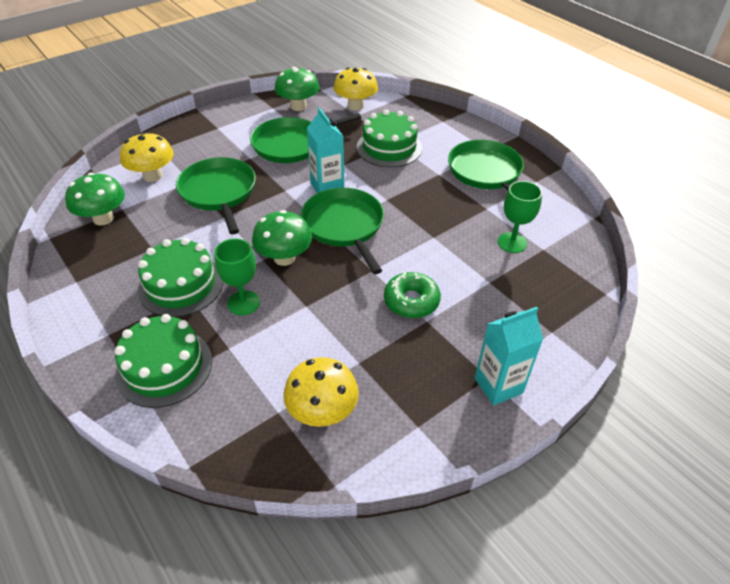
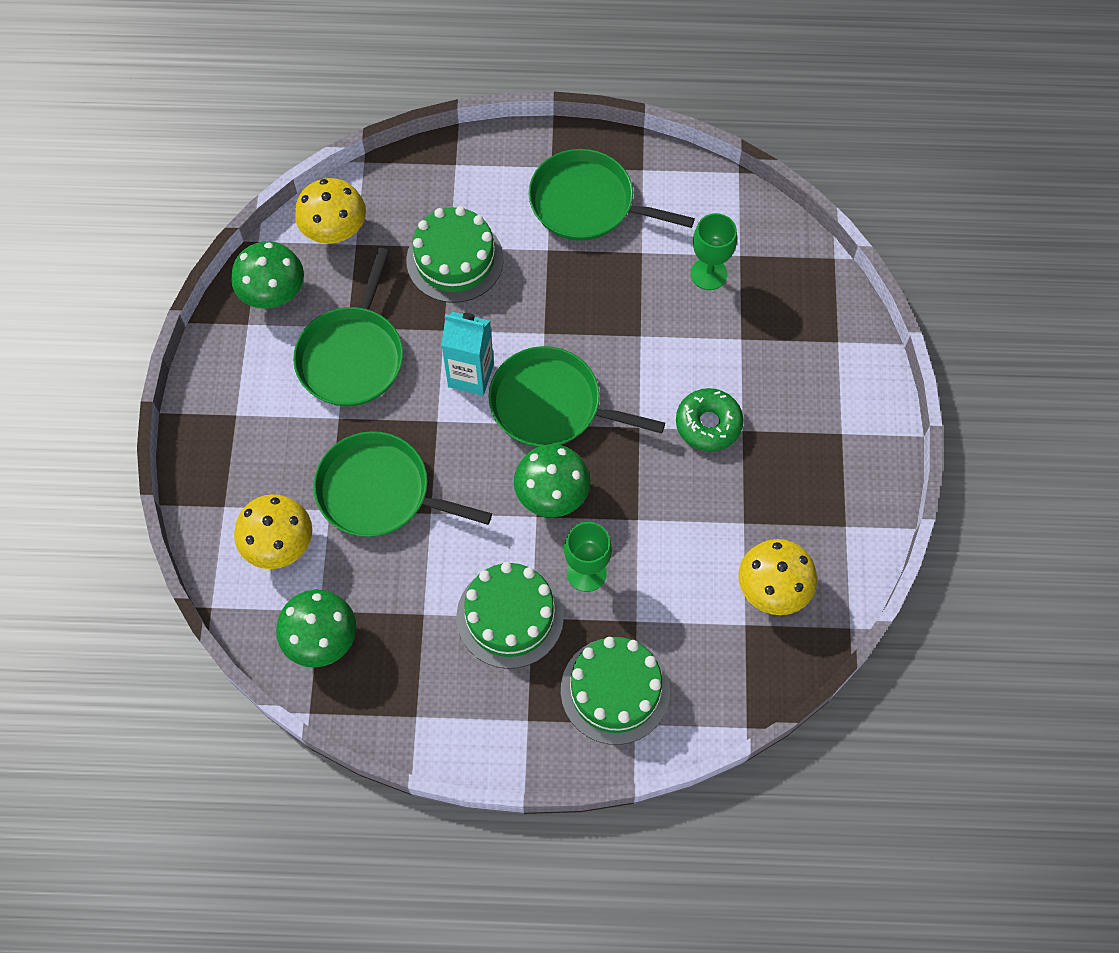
camera: 50 degrees left, 20 degrees up
(498, 385) = (856, 433): turquoise carton -> none

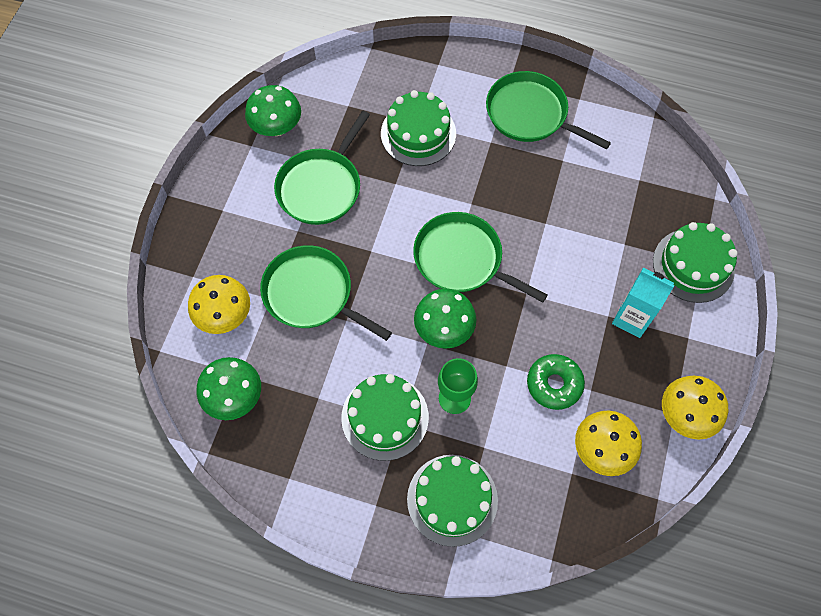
camera: 15 degrees right, 0 degrees up
(334, 230) = (335, 92): yellow mushroom -> yellow mushroom (685, 415)
(471, 375) = (406, 222): turquoise carton -> turquoise carton (632, 318)
(708, 274) = (611, 188): green goblet -> none
(708, 424) = (582, 304): green donut -> green donut (554, 384)
(828, 345) = (693, 265): none -> green cake

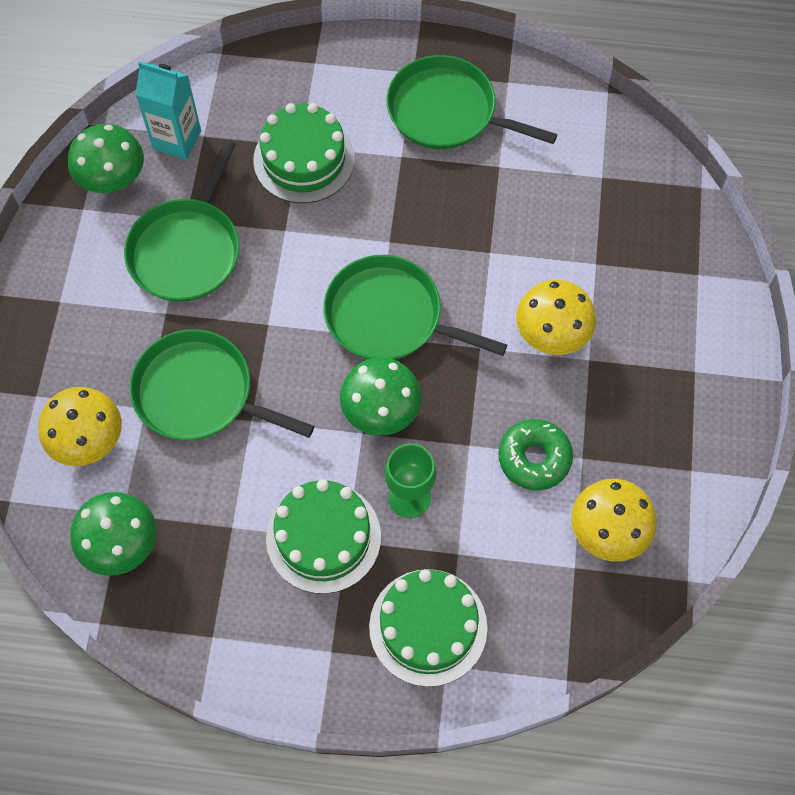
camera: 10 degrees left, 0 degrees up
(632, 318) = (620, 358): turquoise carton -> turquoise carton (177, 140)
(685, 415) = (705, 470): yellow mushroom -> yellow mushroom (551, 334)
(693, 265) = (687, 277): green cake -> none

